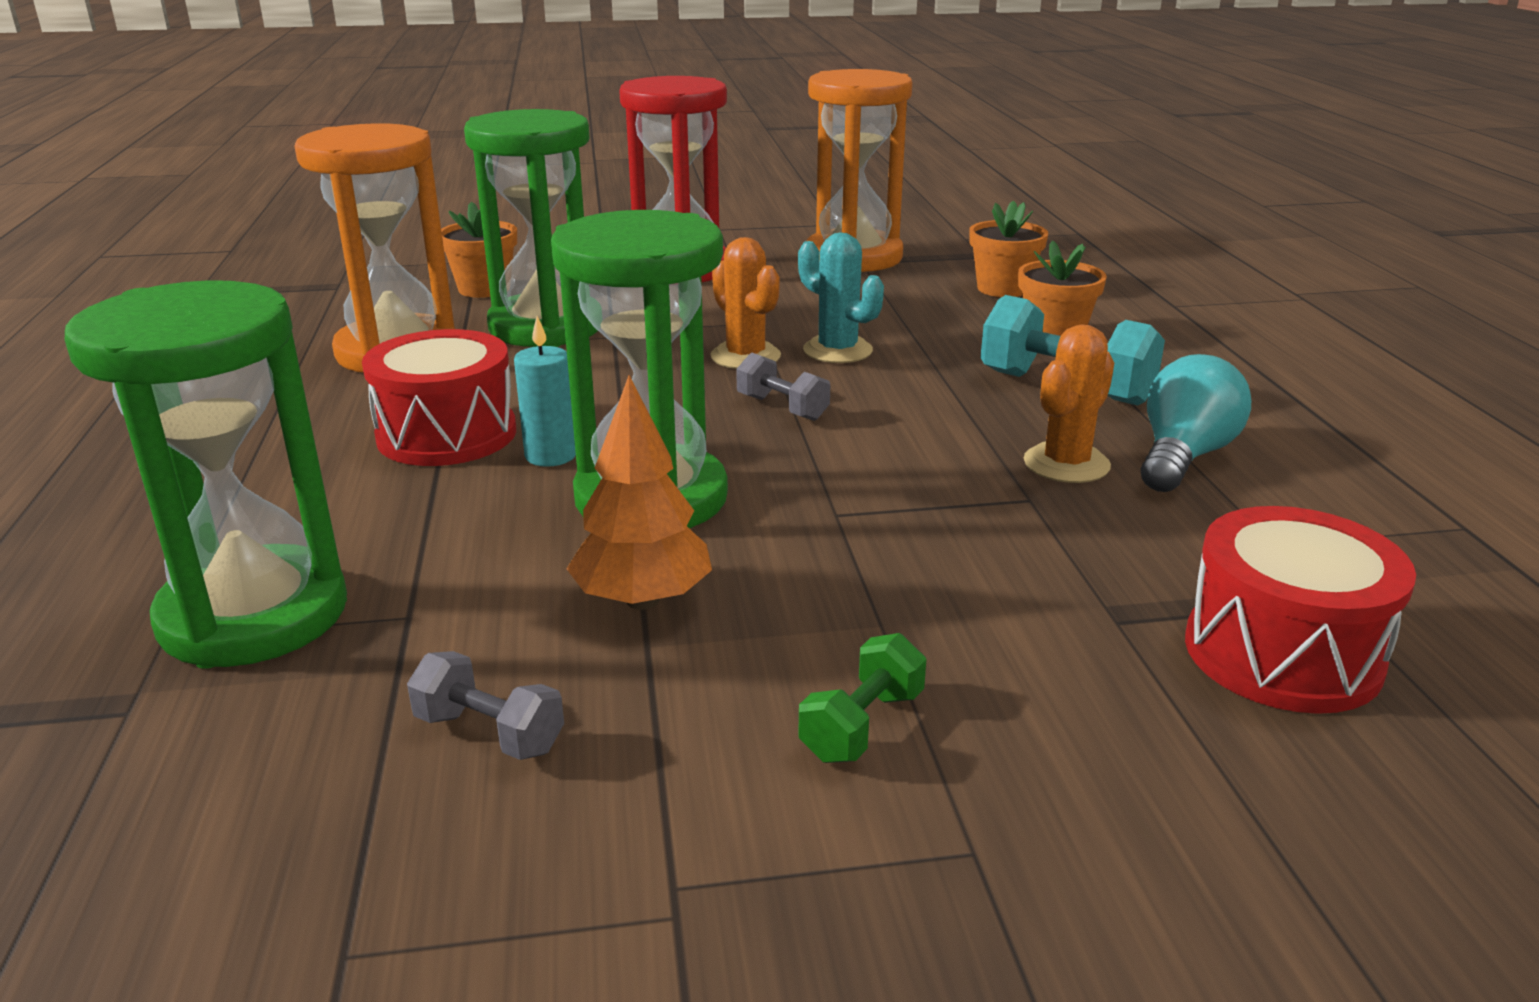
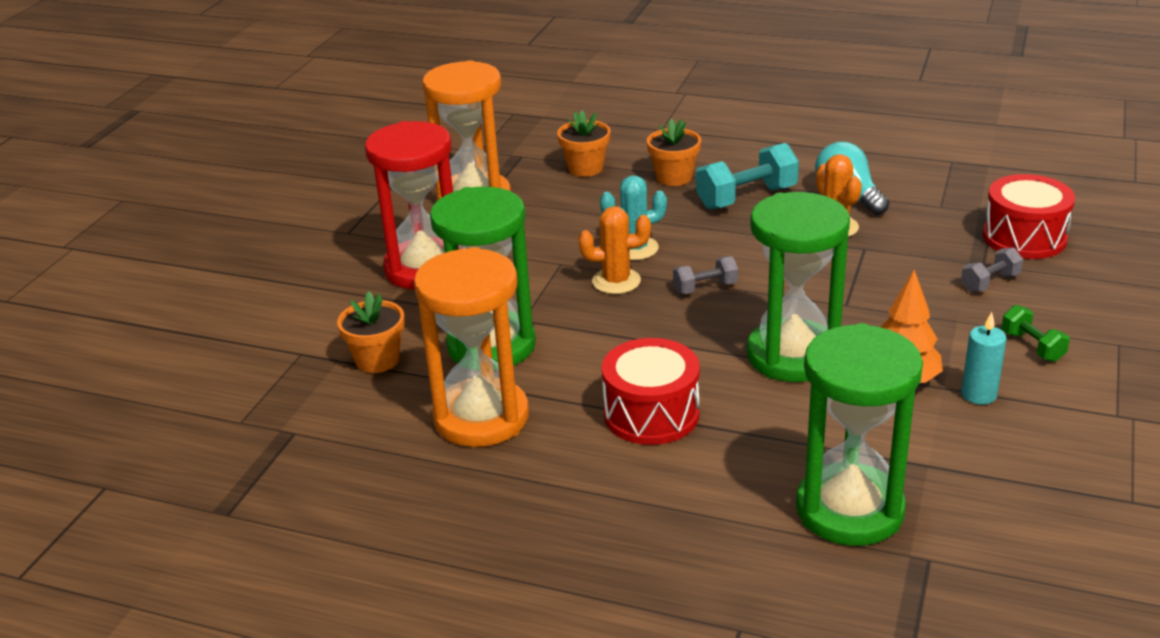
camera: 60 degrees left, 5 degrees up
(489, 733) = (997, 444): grey dumbbell -> grey dumbbell (990, 282)
(551, 455) = (712, 379): turquoise candle -> turquoise candle (978, 394)

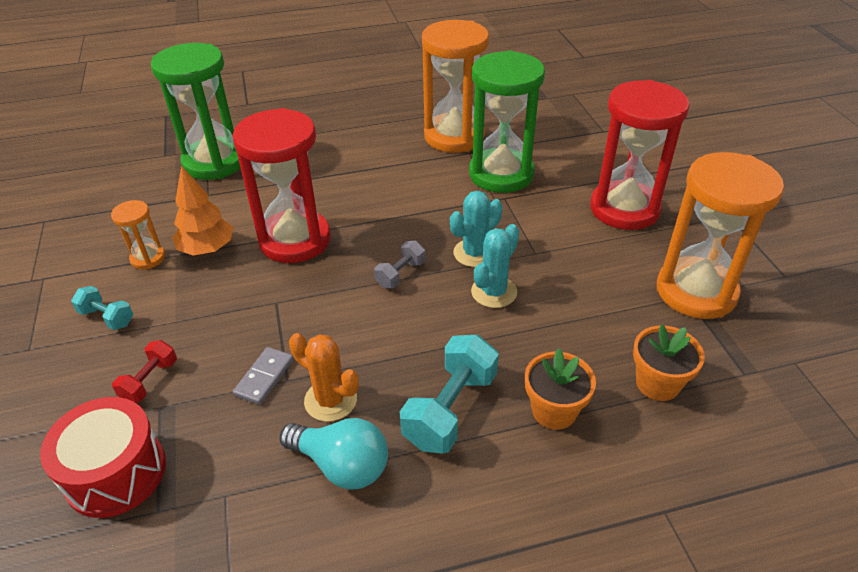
camera: 145 degrees right, 10 degrees up
(377, 360) = (555, 143): orange flower pot -> none
(616, 281) = (475, 253): orange cactus -> turquoise cactus
(651, 414) = (360, 171): red drum -> none
(792, 356) = (295, 240): green hourglass -> red hourglass
(883, 255) = (264, 377): none -> grey domino
(978, 394) = (148, 258): turquoise candle -> orange hourglass
(990, 282) = (150, 381): grey dumbbell -> red dumbbell
(1032, 346) = (107, 317): green dumbbell -> turquoise dumbbell

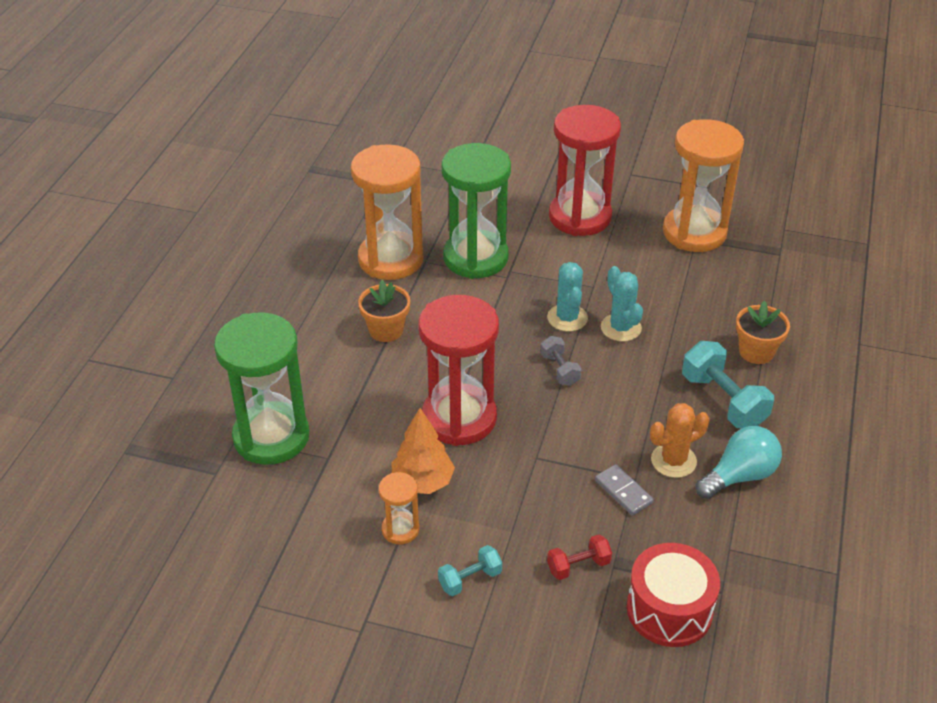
camera: 60 degrees left, 0 degrees up
(150, 381) = (578, 566): red dumbbell -> red dumbbell turned 75 degrees counterclockwise
(657, 383) = (763, 294): orange flower pot -> orange flower pot (386, 330)

